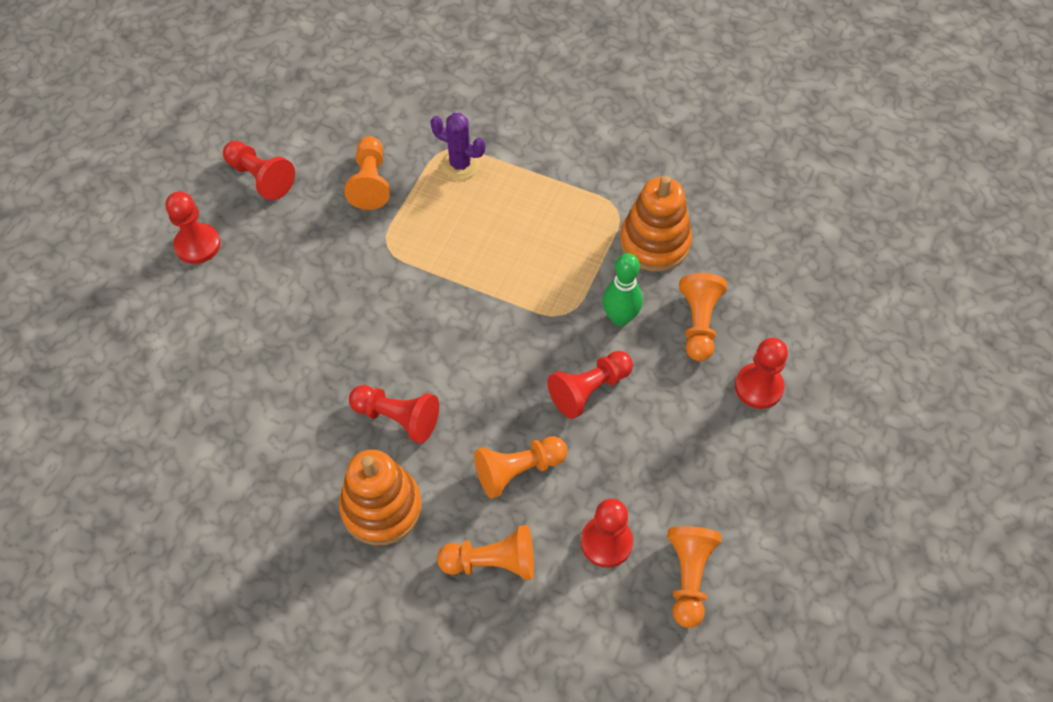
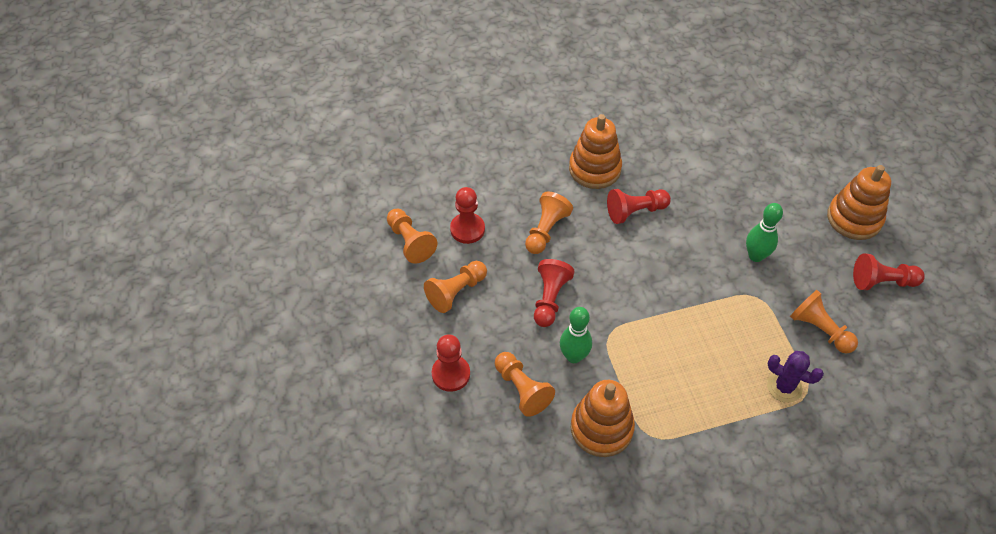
camera: 140 degrees right, 5 degrees down
(197, 245) = (854, 218): red pawn -> orange stacking toy
(338, 281) = (755, 256): none -> green bowling pin
(460, 165) = (784, 387): purple cactus -> purple cactus turned 45 degrees clockwise
(492, 562) = (516, 183): orange pawn -> orange pawn (456, 292)

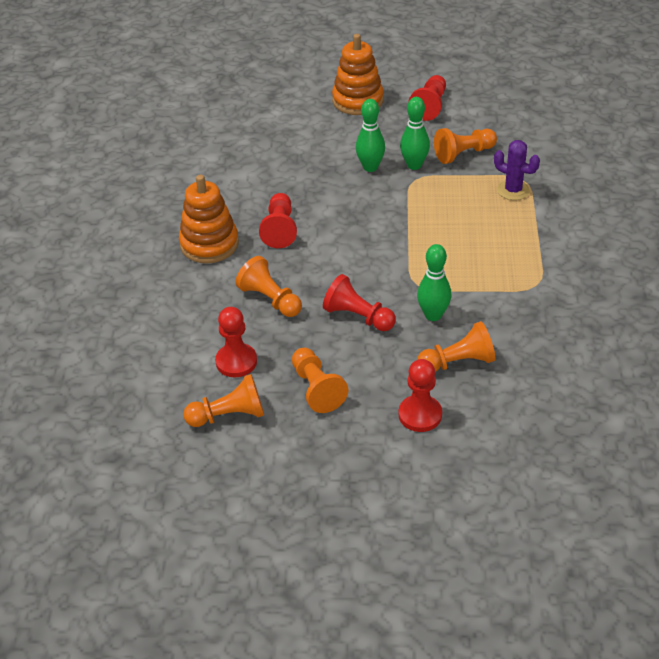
camera: 70 degrees left, 10 degrees down
(601, 428) = (519, 315): orange stacking toy -> none
(778, 291) = (414, 165): none -> green bowling pin
(784, 387) = (513, 190): purple cactus -> purple cactus turned 75 degrees clockwise

